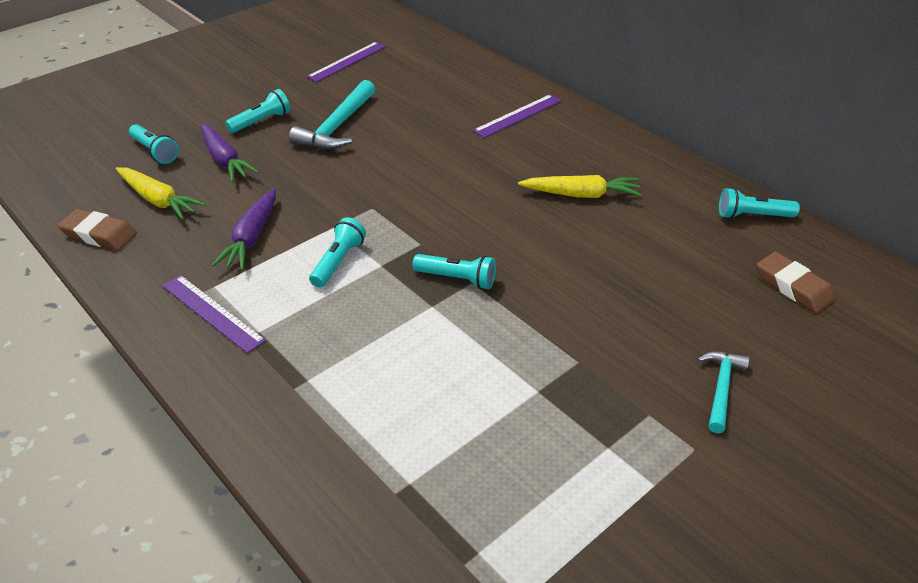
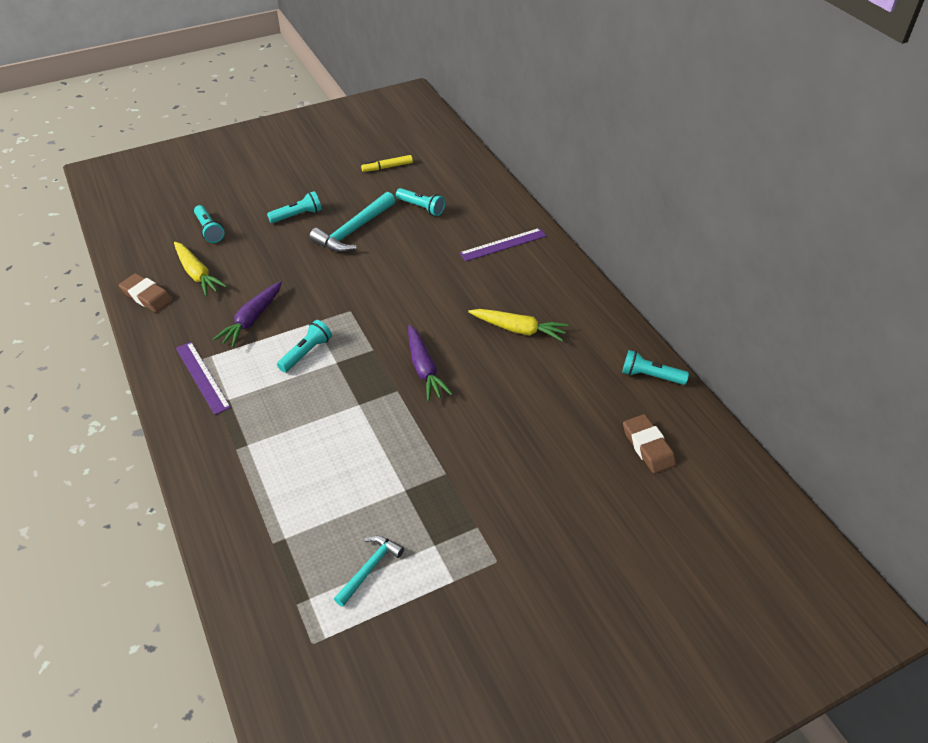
camera: 15 degrees right, 5 degrees up
(224, 160) = (257, 246): purple carrot -> purple carrot (424, 369)
(347, 61) = (387, 167): purple ruler -> yellow marker
(457, 279) = (387, 385): turquoise flashlight -> turquoise flashlight (421, 207)
(721, 389) = (542, 519): turquoise hammer -> turquoise hammer (369, 568)

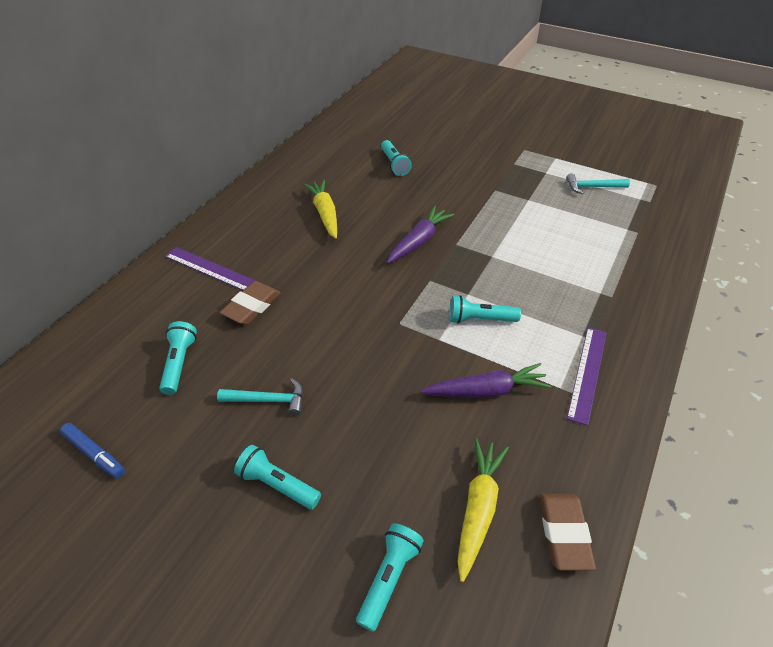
camera: 125 degrees left, 0 degrees up
(354, 230) = (268, 400): turquoise hammer -> turquoise hammer, size x0.59
(387, 167) = (94, 454): yellow marker -> blue marker
(648, 447) = (381, 129): brown eraser -> brown eraser (251, 306)
(650, 376) = (317, 145): turquoise flashlight -> turquoise flashlight (394, 164)

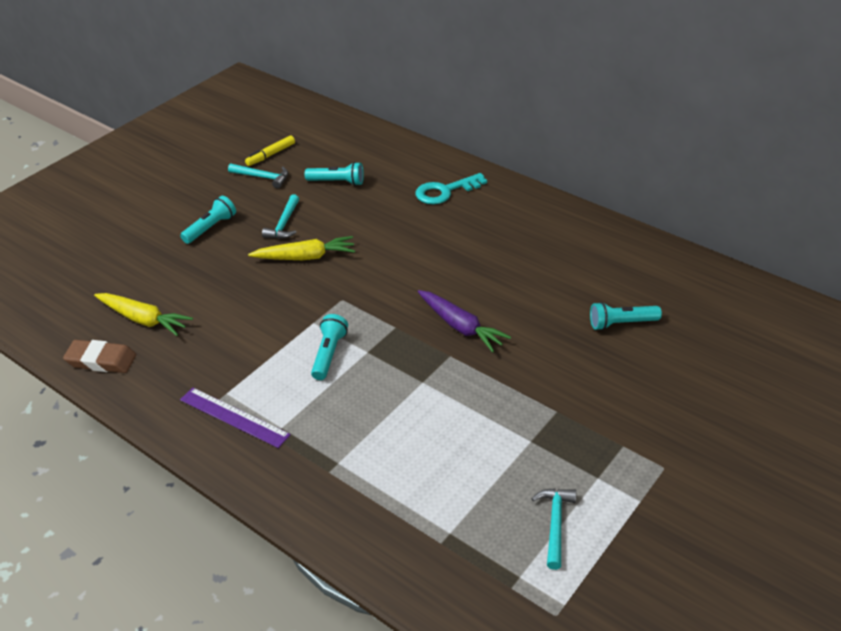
camera: 100 degrees right, 5 degrees down
(94, 454) = (271, 155): blue marker -> yellow marker
(155, 450) = (262, 177): none -> turquoise hammer
(210, 269) = (445, 191): purple ruler -> turquoise key
(251, 306) = (389, 215): brown eraser -> none
(325, 214) = (520, 261): yellow carrot -> yellow carrot (305, 257)
(389, 578) = (120, 272): turquoise flashlight -> none
(486, 391) = (243, 343): purple carrot -> none

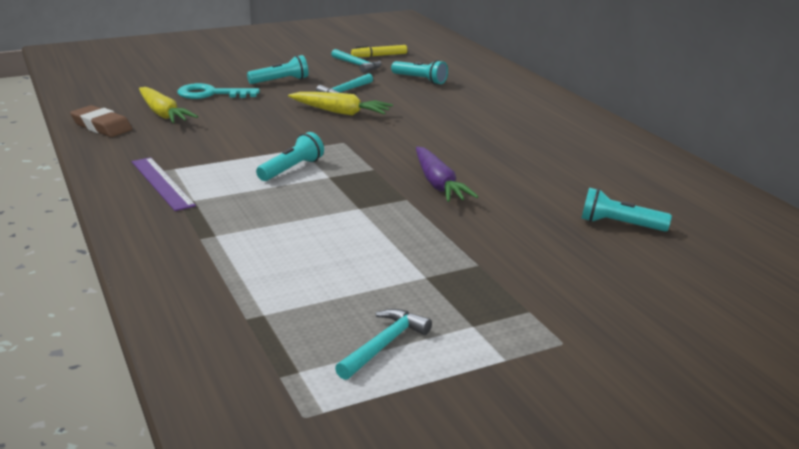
camera: 25 degrees right, 15 degrees down
(445, 191) = (517, 104): turquoise key -> turquoise key (211, 94)

